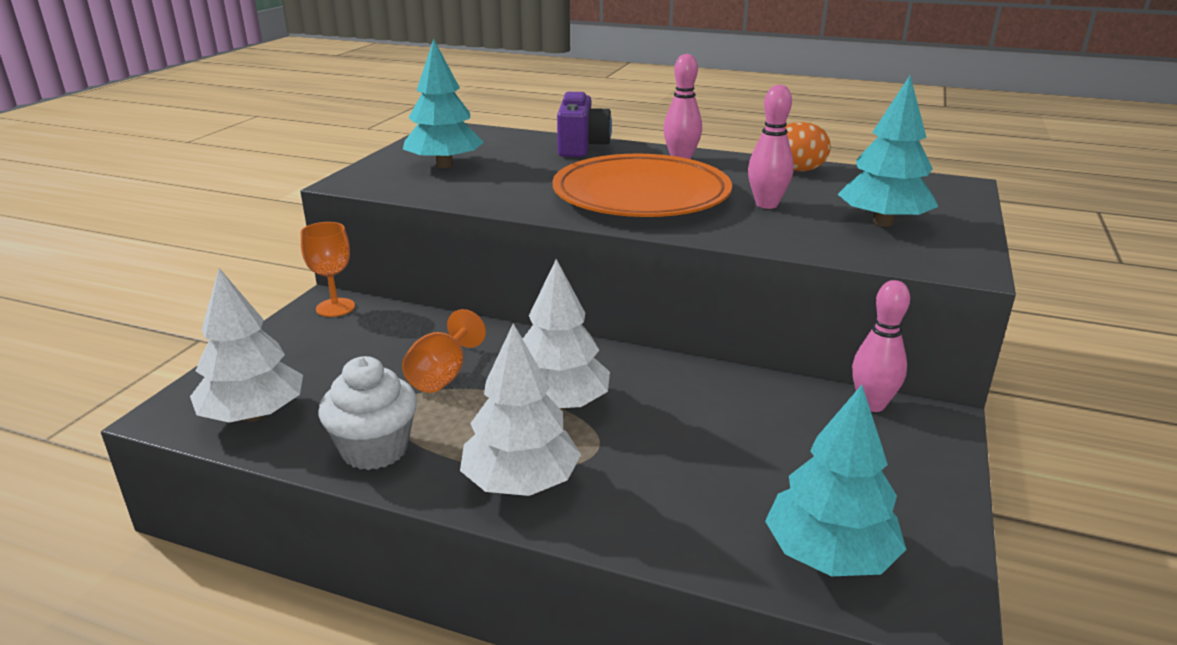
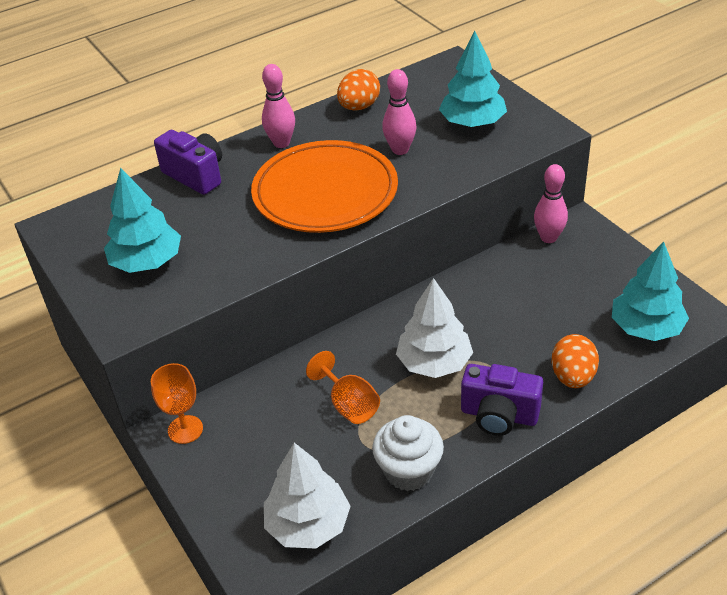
camera: 50 degrees left, 15 degrees up
(521, 482) = (499, 415): white tree -> purple camera
(651, 519) = (573, 377): none -> orange egg

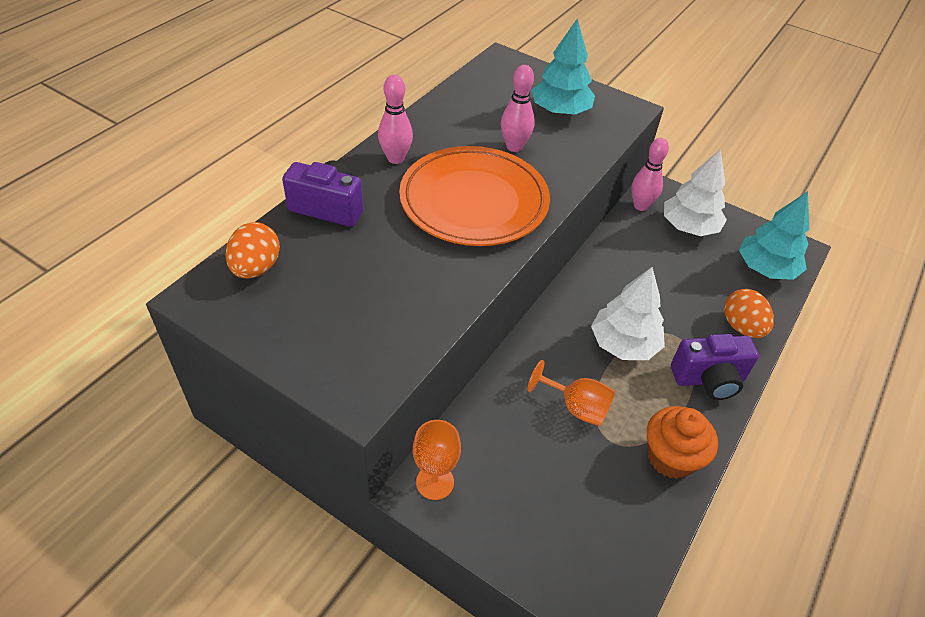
camera: 30 degrees left, 5 degrees up
(147, 262) = (338, 314): turquoise tree -> none
(308, 524) = (618, 544): white tree -> white tree (689, 227)
(359, 107) = (447, 111): orange egg -> orange egg (256, 268)
(409, 471) = (670, 457): white cupcake -> orange cupcake

